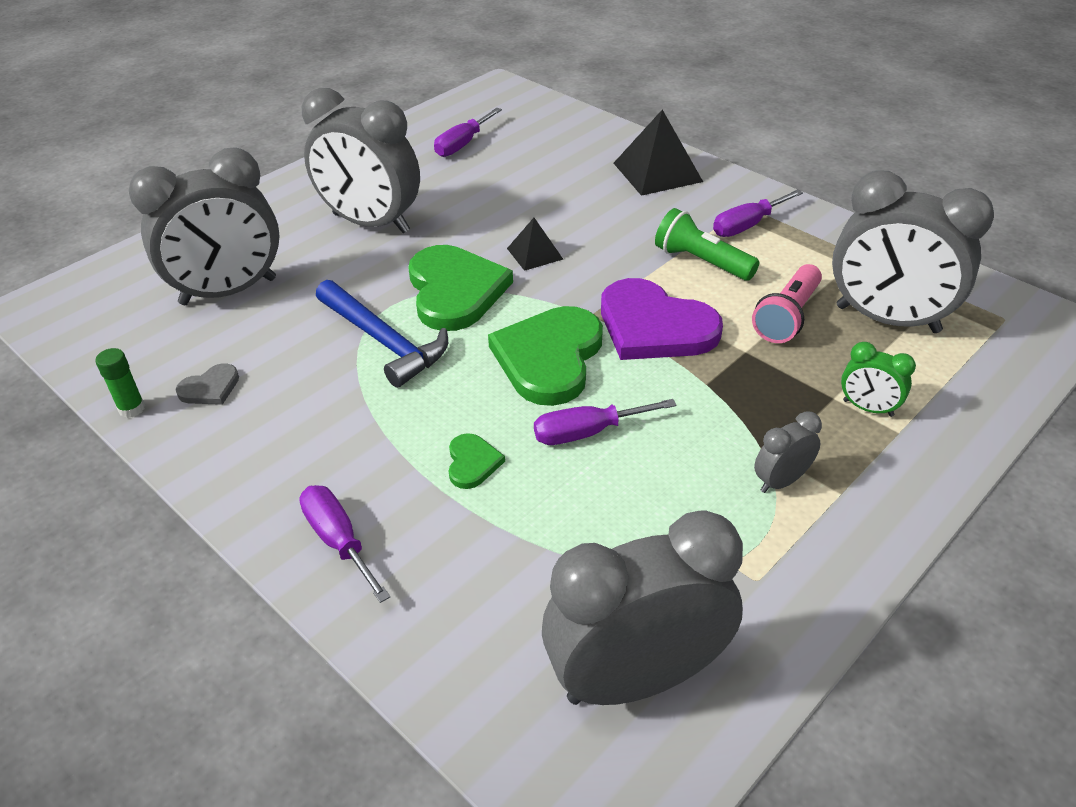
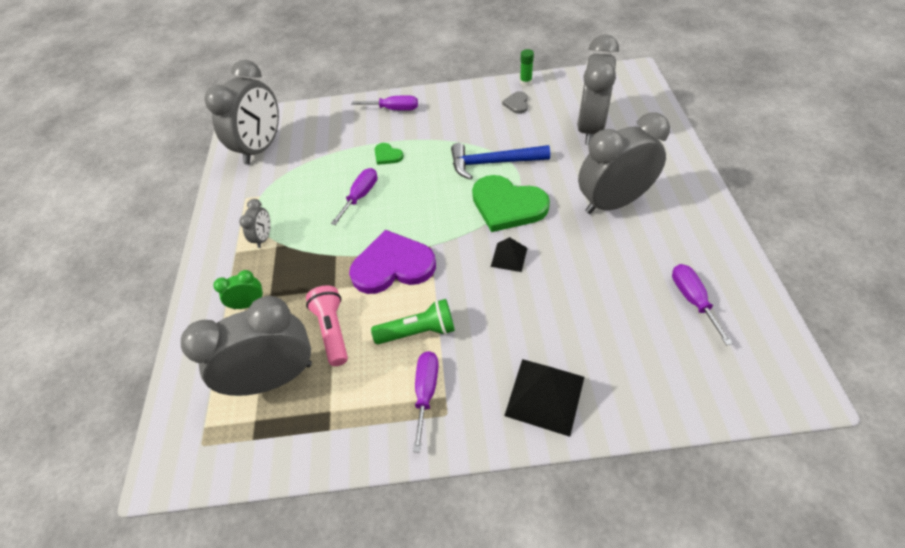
camera: 135 degrees right, 10 degrees up
(549, 358) = (417, 211): green heart -> none

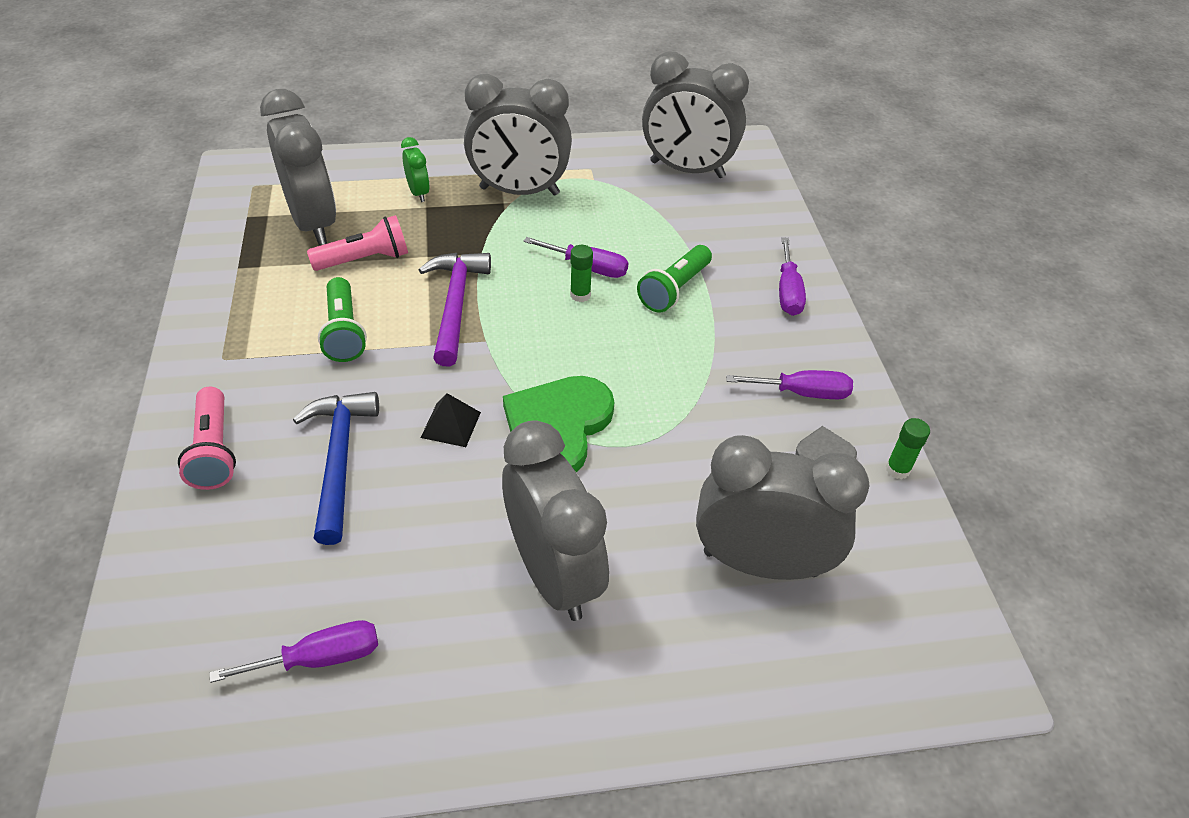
camera: 80 degrees right, 5 degrees down
(264, 238) = (519, 191): grey clock -> grey clock, size x2.25
(387, 155) = (674, 290): green heart -> green flashlight
(388, 199) = (580, 295): none -> green glue stick
(393, 265) = (455, 305): purple heart -> purple hammer
(426, 392) = (257, 340): purple screwdriver -> purple screwdriver (802, 393)
(493, 163) = (657, 412): blue hammer -> blue hammer (338, 460)
(545, 396) = (214, 451): black pyramid -> pink flashlight

